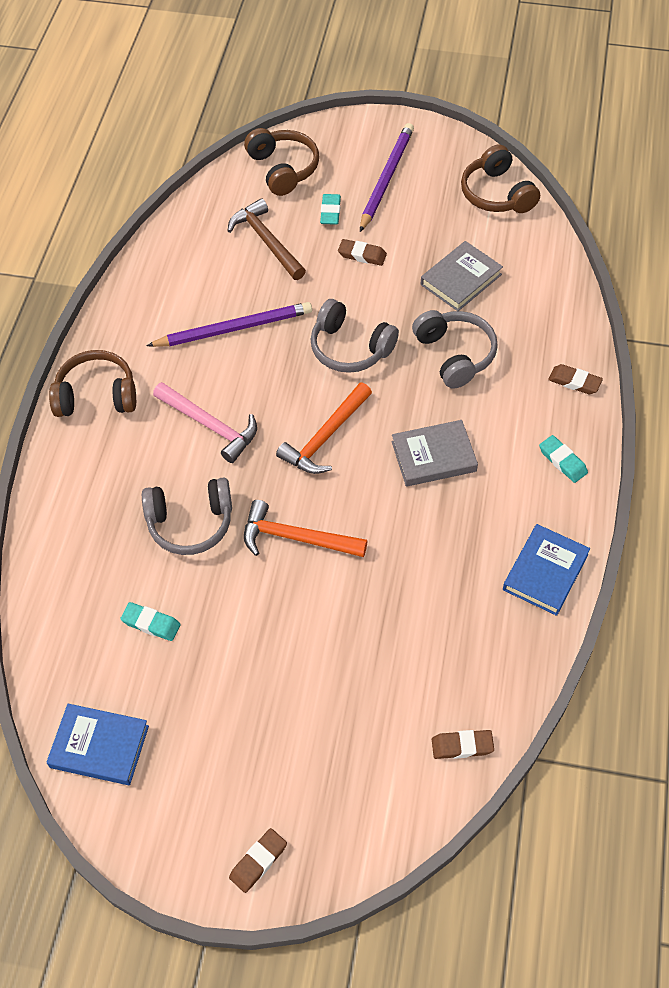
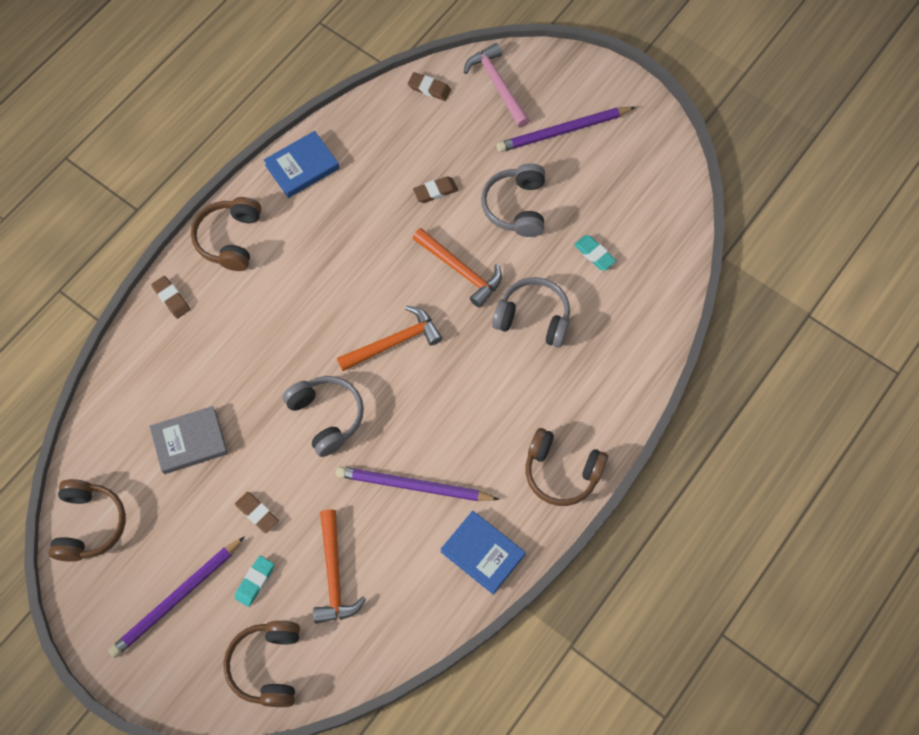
camera: 155 degrees left, 10 degrees up
(99, 747) = (661, 188): blue book -> blue book (482, 553)
(210, 426) = (479, 396): pink hammer -> pink hammer (497, 85)
(258, 767) = (563, 131): none -> purple pencil
(258, 861) = (588, 81): brown eraser -> brown eraser (435, 191)
(266, 241) = (334, 575): brown hammer -> orange hammer
(433, 456) = (321, 287): grey book -> none
(454, 355) = (246, 368): grey headphones -> grey headphones (516, 207)
(562, 461) = (230, 239): turquoise eraser -> brown headphones

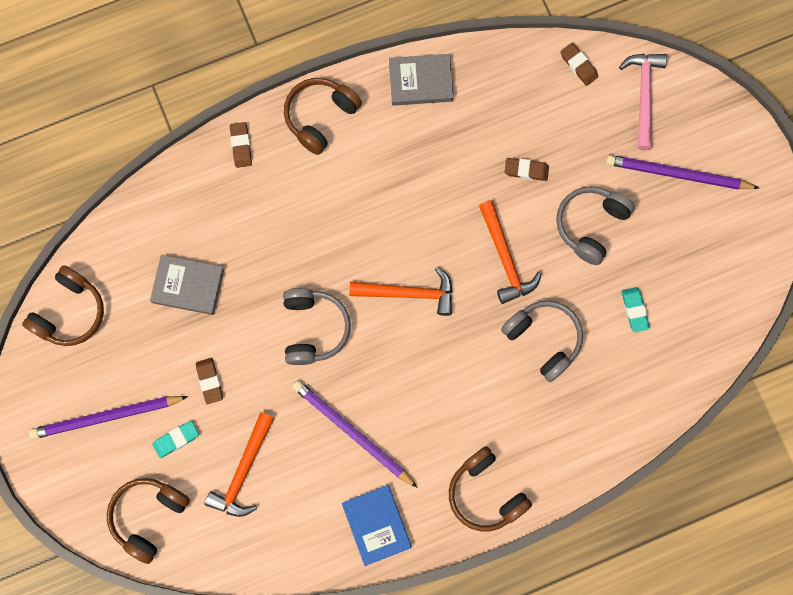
camera: 30 degrees right, 10 degrees up
(302, 167) = (420, 82): blue book -> grey book

